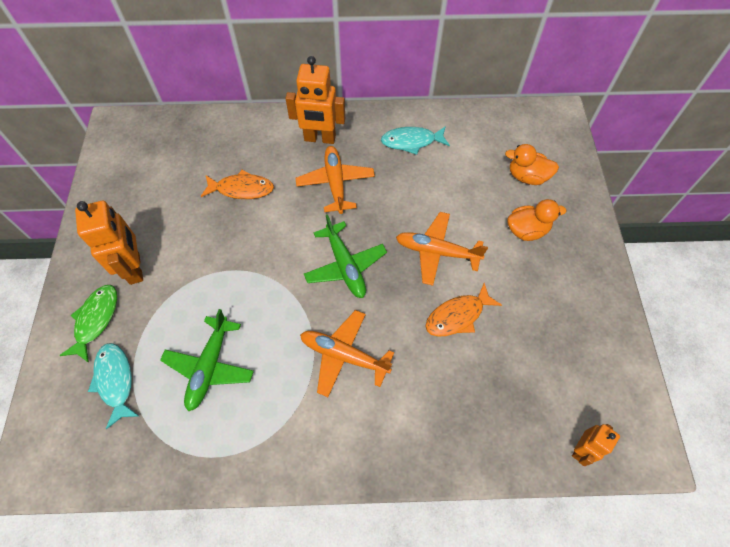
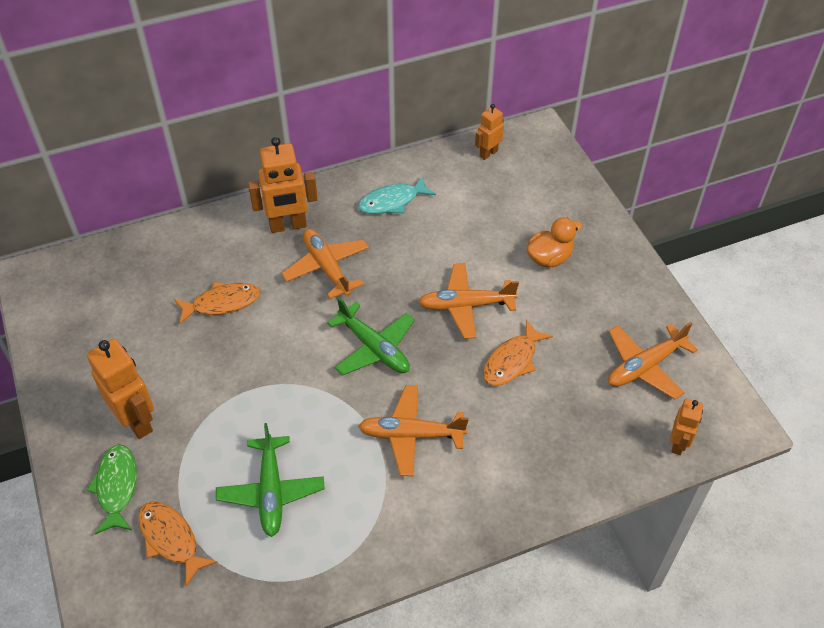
camera: 20 degrees left, 10 degrees down
(115, 381) = (171, 539): turquoise fish -> orange fish
(509, 121) = (488, 153): none -> orange robot
(527, 177) = (529, 205): orange duck -> none
(577, 361) = (645, 366): none -> orange plane

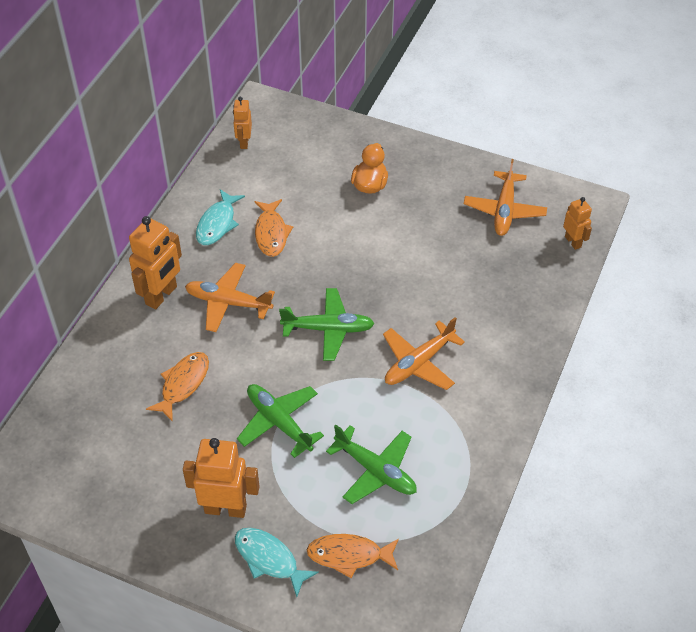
camera: 45 degrees left, 0 degrees up
(116, 487) = (269, 559): green fish -> turquoise fish
(250, 389) = (279, 422): none -> green plane
(465, 306) = (354, 256): orange plane -> none
(512, 361) = (425, 268): orange fish -> orange fish (271, 233)

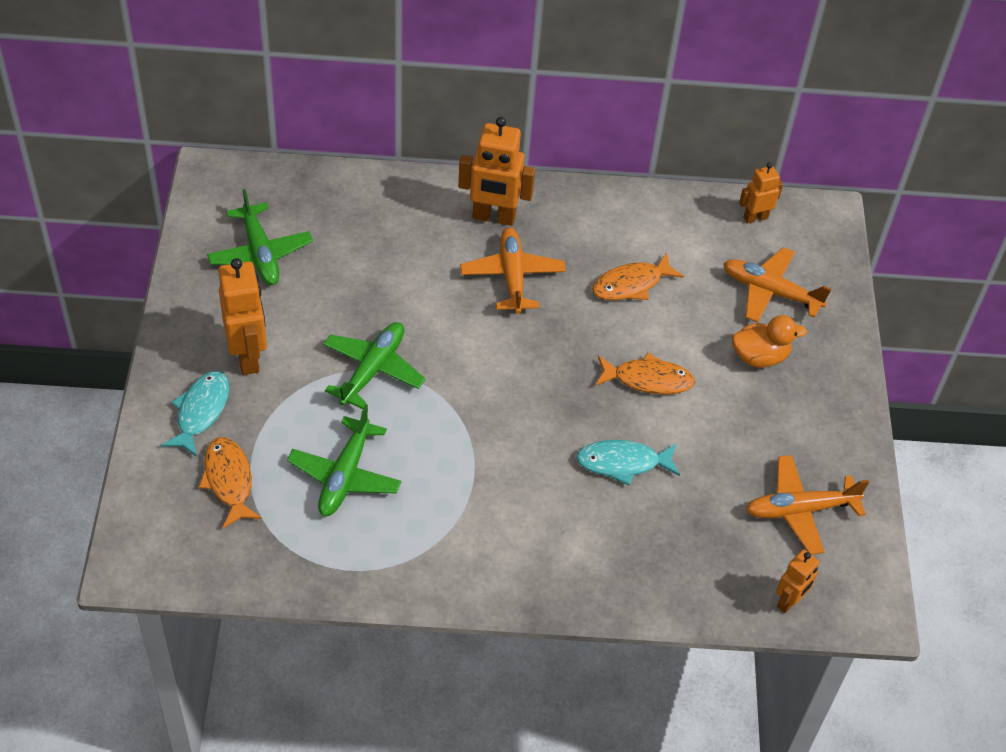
camera: 65 degrees right, 0 degrees up
(183, 384) = (386, 272): orange fish -> orange fish (648, 380)
(217, 223) = (619, 232): turquoise fish -> turquoise fish (623, 463)
(328, 329) = (519, 378): green plane -> green plane (260, 253)
(419, 363) = (511, 478): orange plane -> orange plane (770, 292)

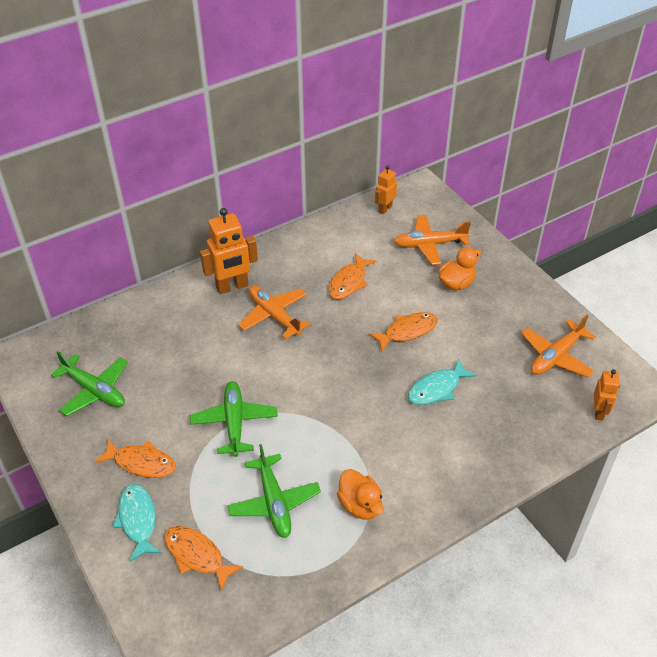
camera: 30 degrees left, 5 degrees down
(248, 356) = (141, 463): orange robot -> orange fish
(429, 533) = (360, 505): none -> orange duck

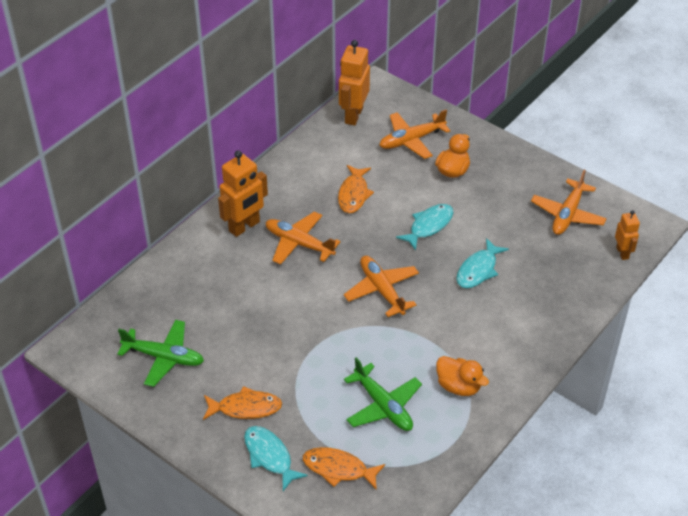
camera: 20 degrees left, 0 degrees up
(234, 422) = (312, 349): green plane -> none
(330, 382) = (382, 290): none -> orange plane
(385, 209) = (353, 115): orange robot -> orange robot, size x1.73
(407, 331) = (429, 226): orange fish -> turquoise fish

